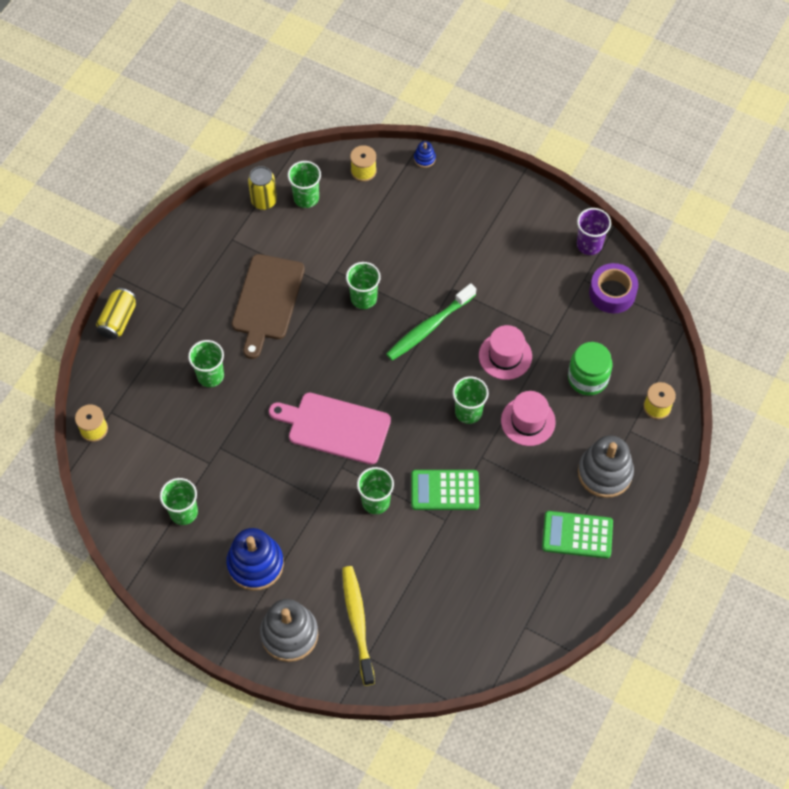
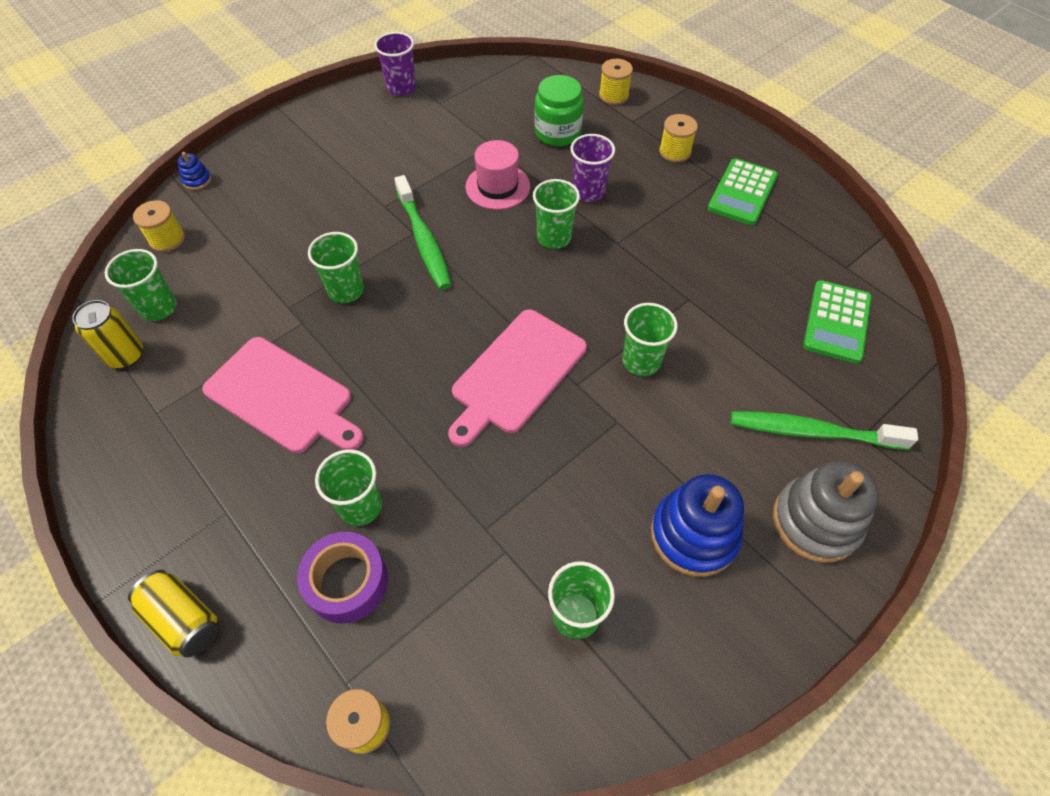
camera: 70 degrees left, 5 degrees down
(267, 301) = (282, 397): brown cutting board -> pink cutting board
(357, 623) = (812, 432): yellow toothbrush -> green toothbrush
(445, 490) = (649, 288): green calculator -> green calculator (836, 322)
(528, 421) = (588, 191): pink hat -> purple cup
(605, 473) = (675, 152): grey stacking toy -> yellow spool
(612, 293) = (468, 88): purple tape -> purple tape (347, 582)

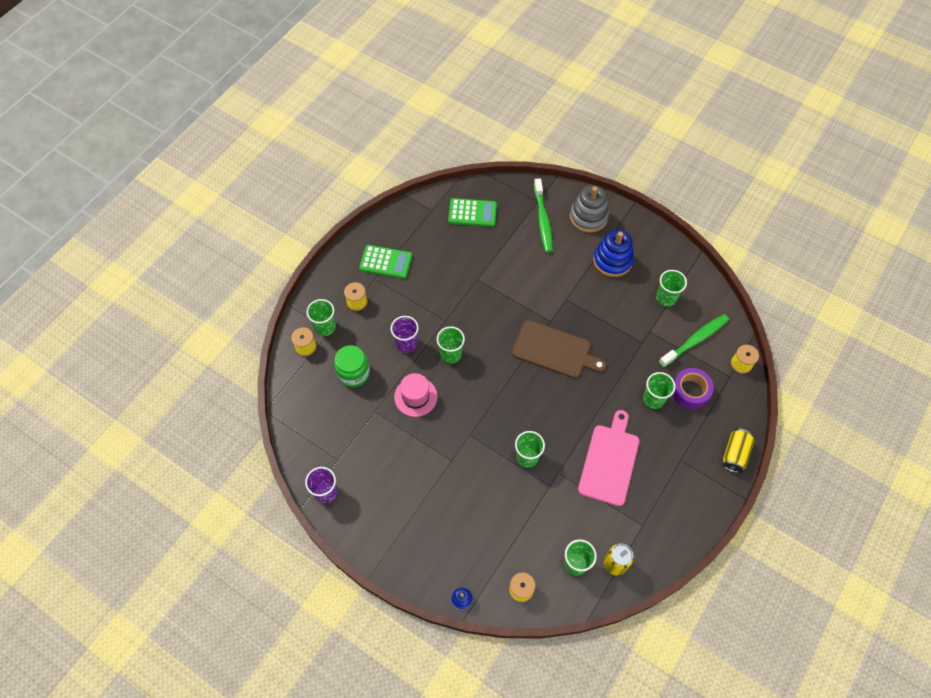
camera: 105 degrees left, 5 degrees up
(423, 240) = (474, 426): green toothbrush -> green toothbrush (695, 340)
(516, 374) = (554, 350): pink cutting board -> brown cutting board
(641, 361) = (526, 295): green cup -> green cup (325, 327)

